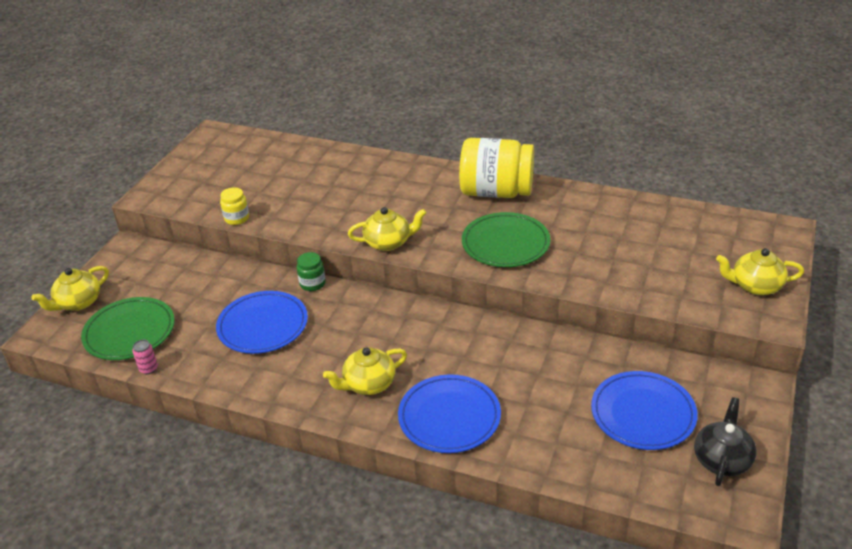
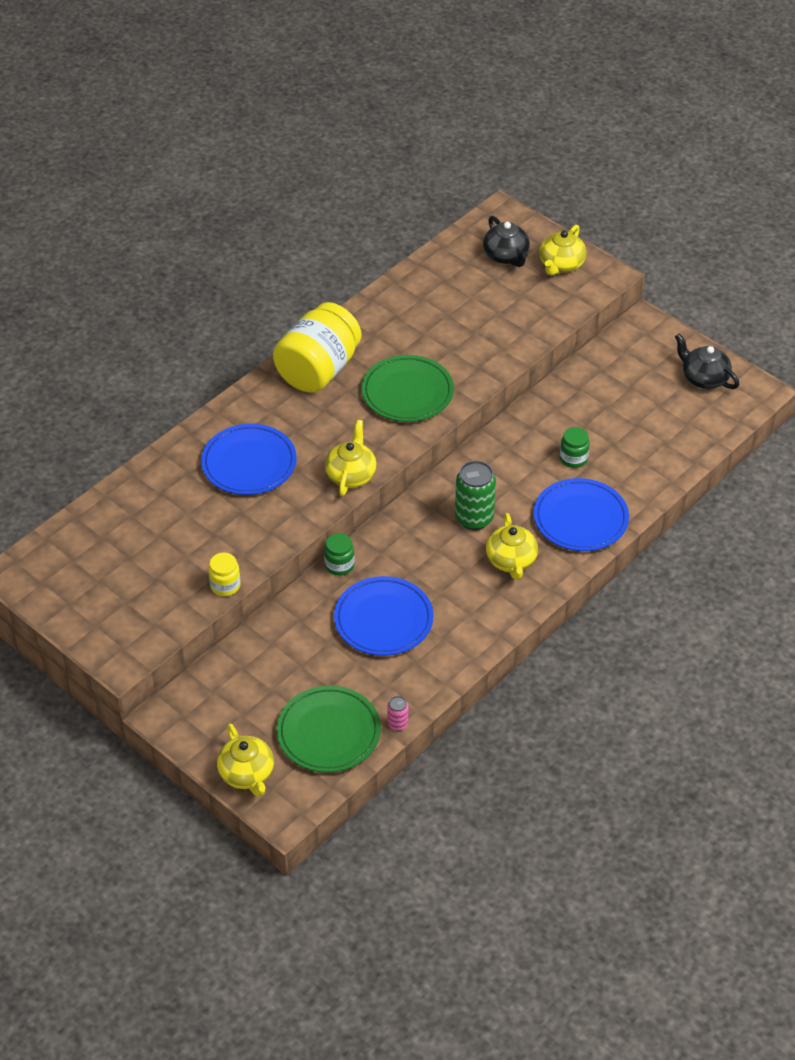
camera: 70 degrees left, 10 degrees up
(408, 344) = (474, 518): none -> green can
(526, 389) = (573, 459): none -> green jar
(643, 414) = (637, 400): blue plate -> blue plate (249, 463)
(730, 249) = (506, 256): none -> black teapot

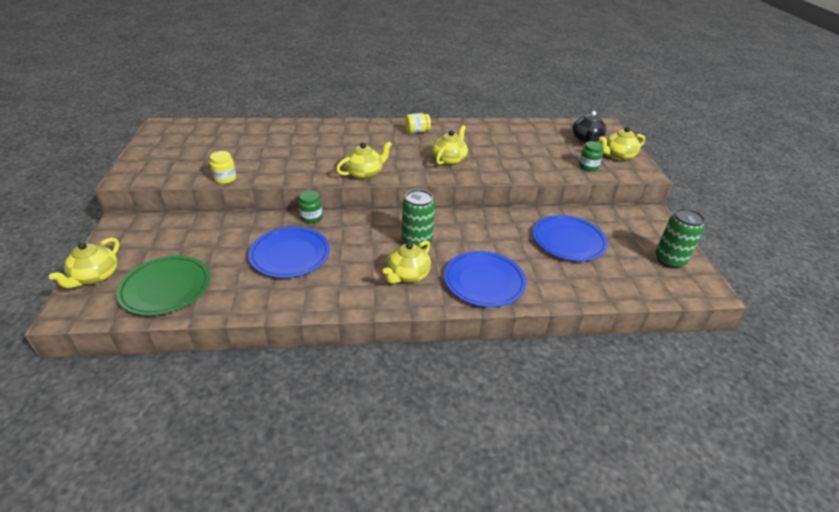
camera: 40 degrees right, 10 degrees down
(249, 463) = (324, 144): blue plate -> blue plate (568, 241)
(318, 370) = (417, 131): yellow jar -> yellow jar, size x0.44
(397, 724) = (204, 312): pink can -> none
(407, 392) = (449, 160): green plate -> yellow teapot
(573, 459) = (520, 250): green jar -> green jar (588, 166)
(704, 378) = (669, 260): black teapot -> green can

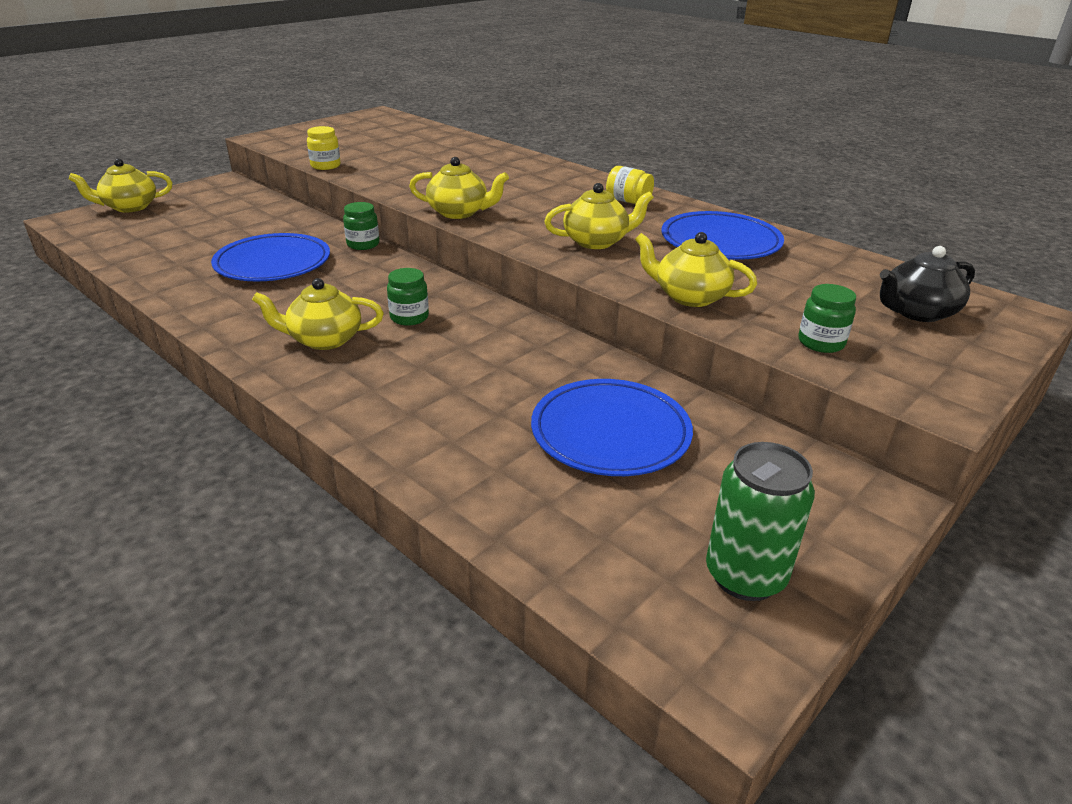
camera: 50 degrees right, 5 degrees down
(166, 288) = (143, 237): green plate -> none
(416, 241) = (409, 317): green can -> green jar
(484, 281) = (384, 398): blue plate -> blue plate (720, 242)
(617, 156) = (932, 358): yellow teapot -> yellow teapot (689, 297)

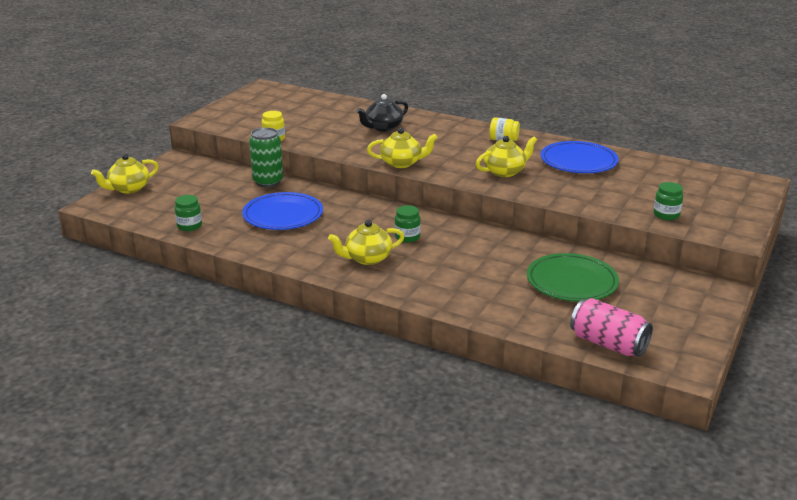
camera: 15 degrees left, 5 degrees down
(363, 244) = (331, 193): green jar -> green jar (189, 226)
(599, 574) = (608, 344): none -> pink can
(610, 433) = (571, 282): blue plate -> green plate
(689, 297) = (582, 199): yellow teapot -> none
(745, 576) = (674, 332): green can -> green can (268, 182)
(917, 312) = (707, 190): black teapot -> black teapot (383, 127)

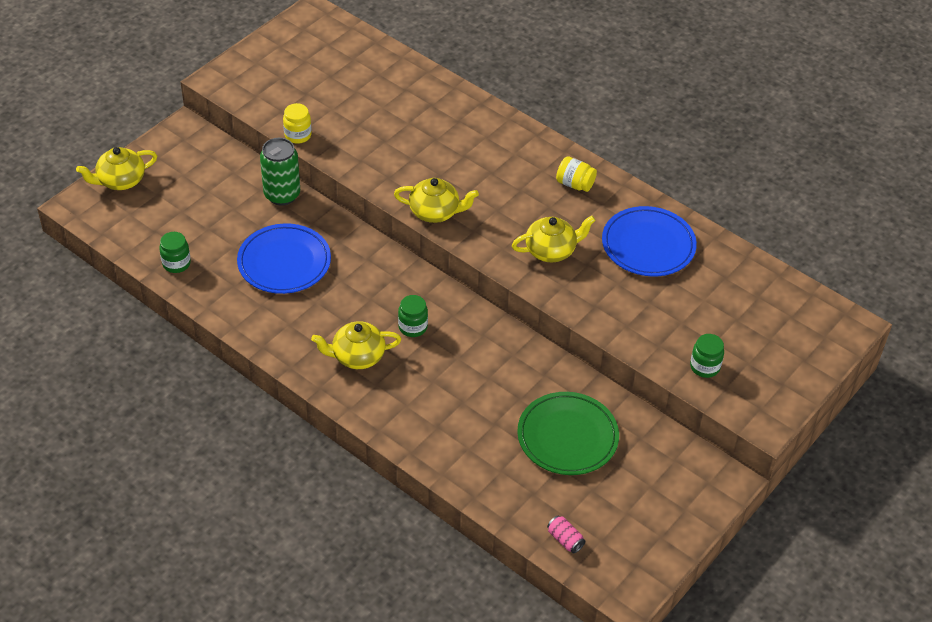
camera: 10 degrees right, 20 degrees up
(383, 127) = (436, 132): black teapot -> none
(608, 344) = (565, 539): pink can -> pink can, size x0.49

